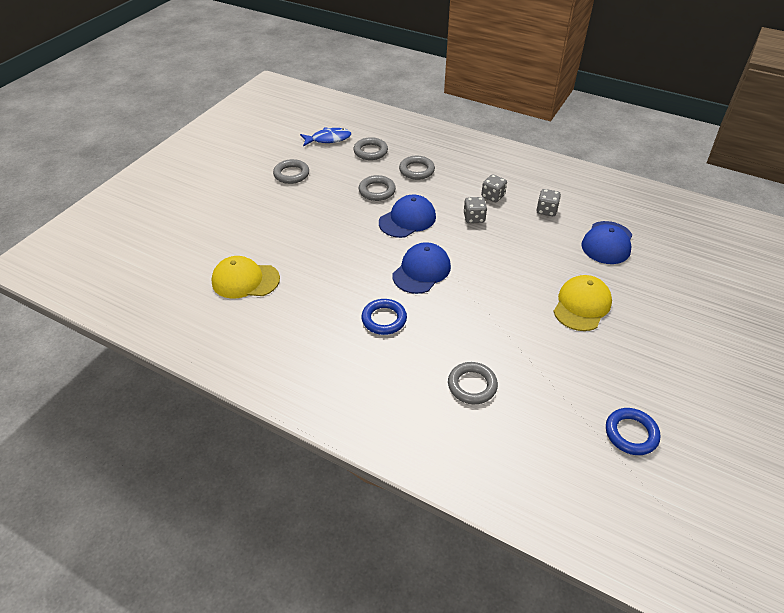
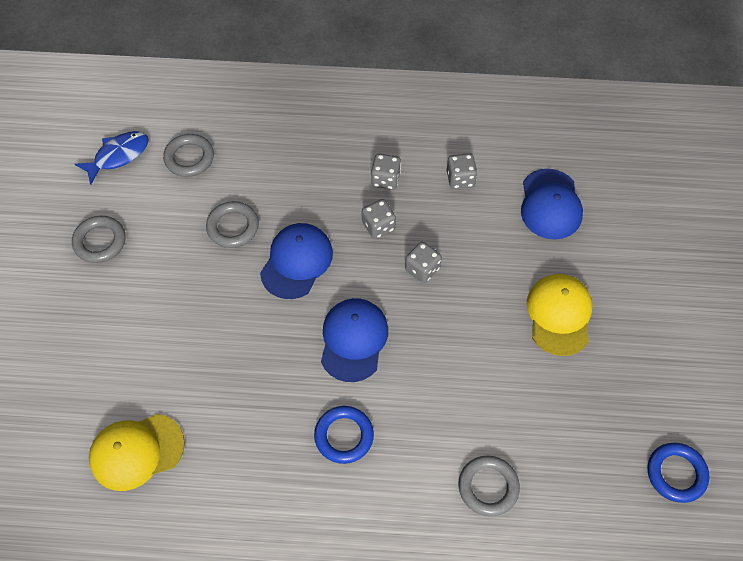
camera: 25 degrees left, 15 degrees up
(416, 170) = (268, 170): grey ring -> none
(492, 249) = (422, 269): none -> grey dice

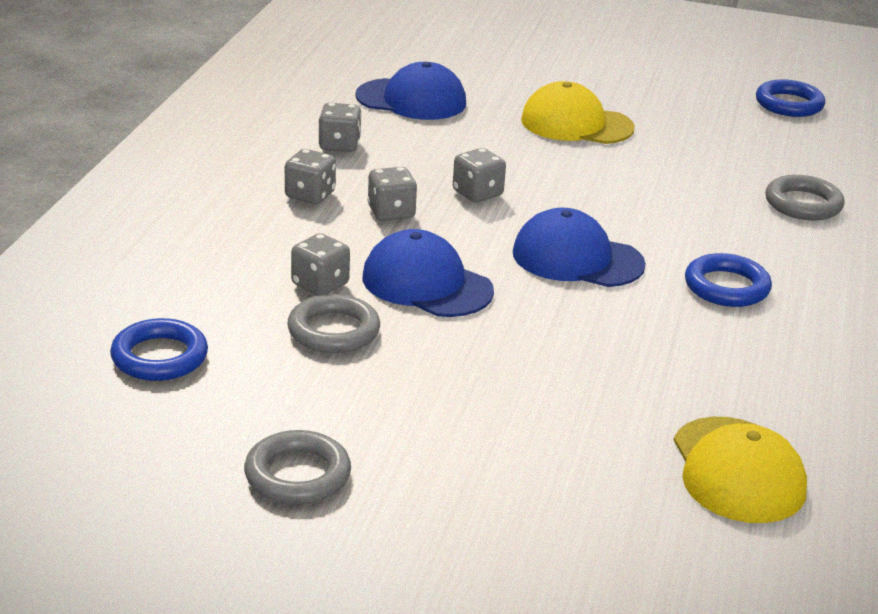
camera: 80 degrees left, 30 degrees down
(118, 156) = (102, 436): blue fish -> none
(189, 158) = (159, 357): grey ring -> blue ring
(280, 209) = (320, 285): none -> grey dice

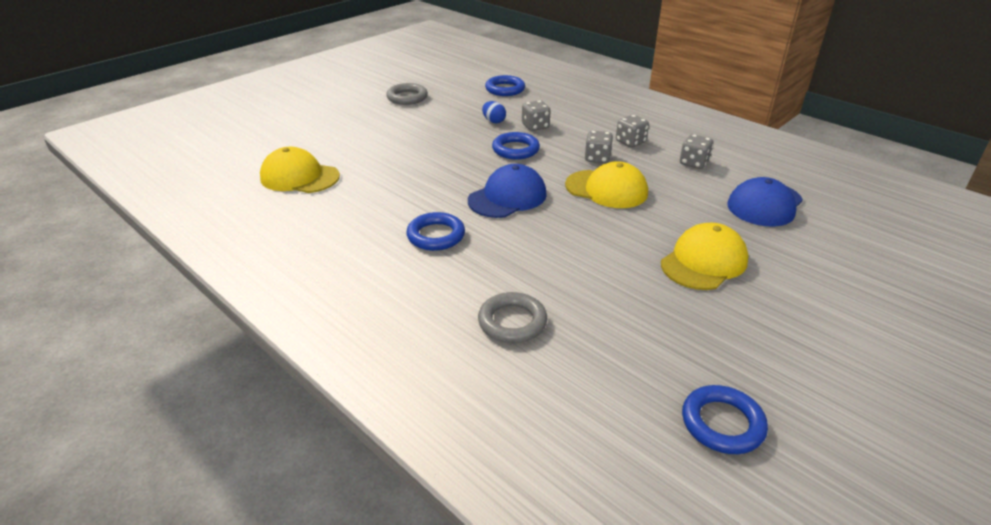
camera: 120 degrees right, 5 degrees up
(333, 331) = (493, 121): grey ring -> blue egg
(426, 284) = (515, 150): blue cap -> blue ring
(477, 194) = (606, 189): grey dice -> yellow cap

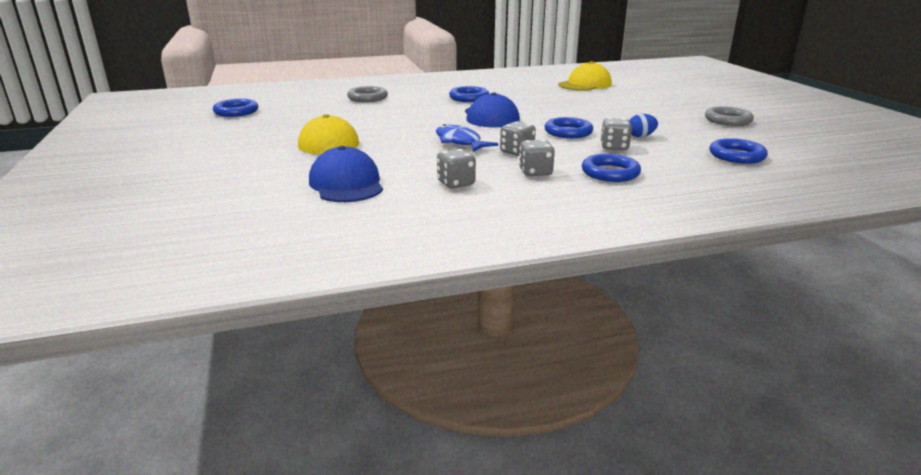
camera: 120 degrees right, 10 degrees down
(595, 119) = (610, 173): none -> blue ring
(606, 189) = (460, 142): yellow cap -> blue fish

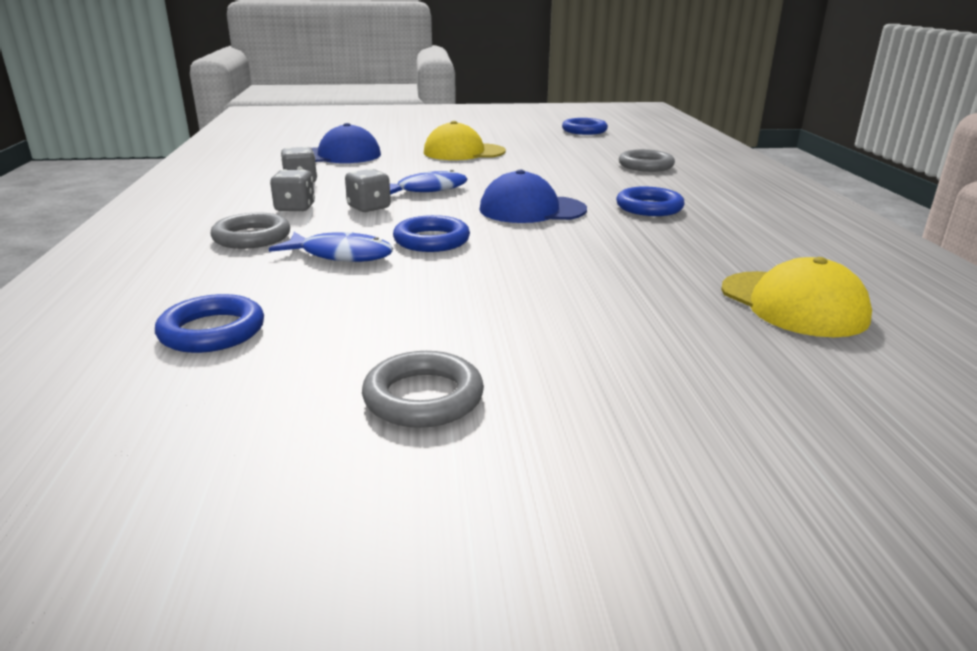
camera: 100 degrees right, 0 degrees up
(610, 173) = (252, 237): blue ring -> grey ring
(614, 147) = (341, 255): grey dice -> blue fish
(640, 136) = (375, 281): blue egg -> none

